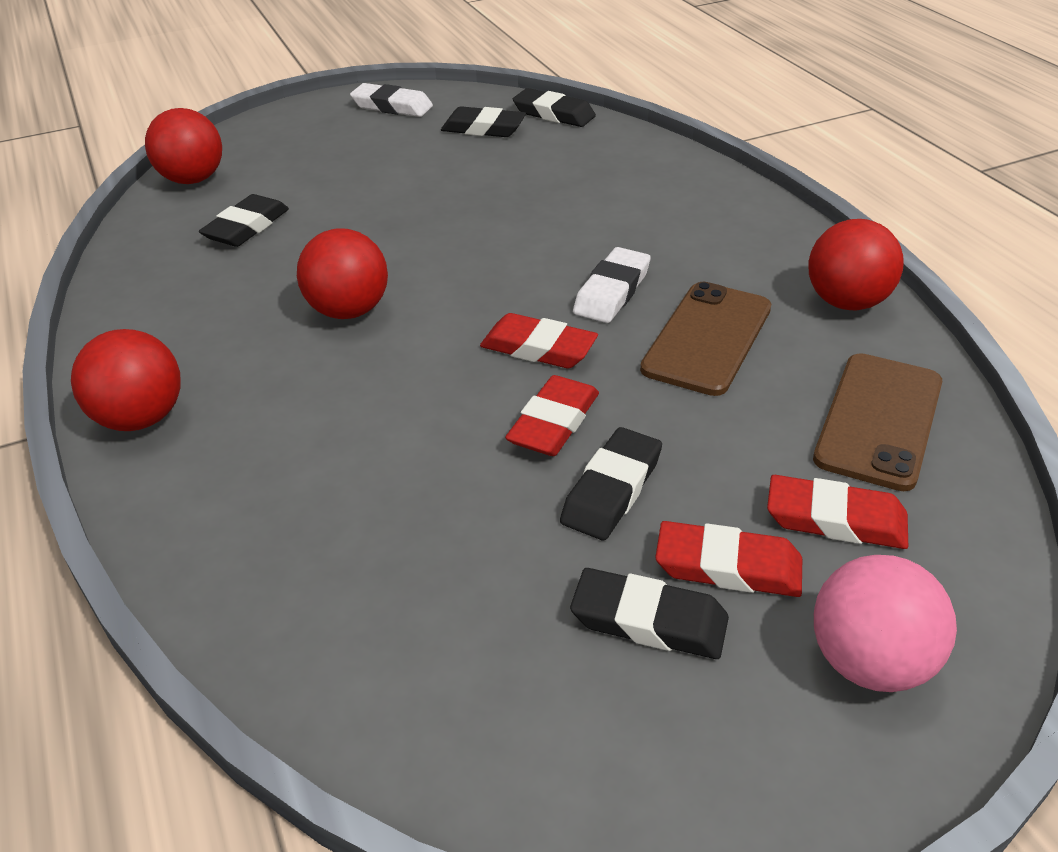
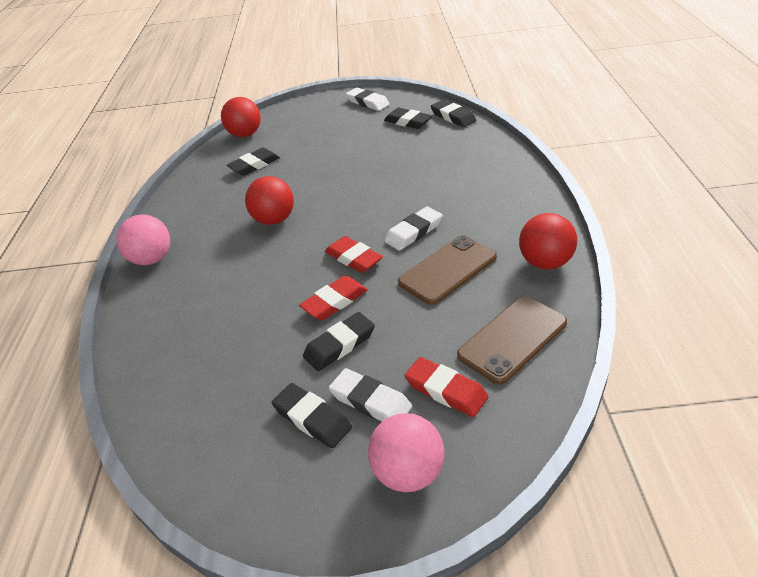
camera: 25 degrees right, 0 degrees up
(141, 418) = (152, 259): red ball -> pink ball
(728, 566) = (370, 401): red eraser -> white eraser

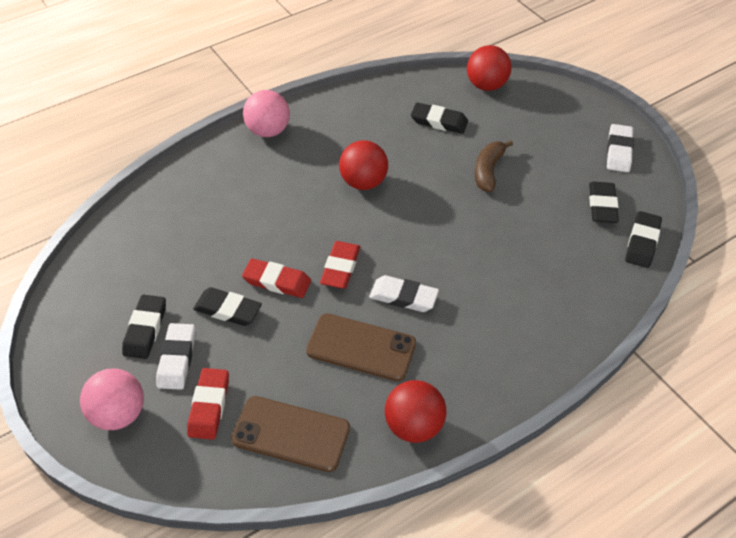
camera: 55 degrees right, 10 degrees up
(328, 157) = (488, 171): none -> brown banana

